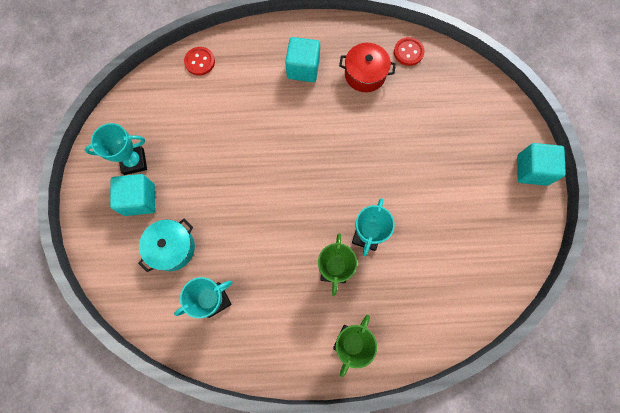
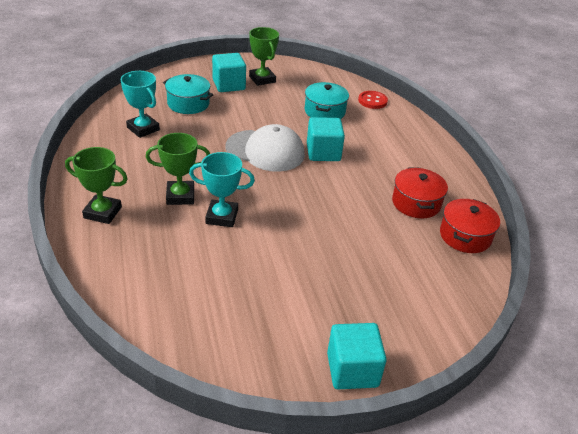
camera: 75 degrees right, 35 degrees down
(134, 162) = (262, 79): turquoise trophy -> green trophy
(212, 112) = (325, 111): none -> turquoise pot
(272, 182) = (265, 151): none -> white cap
(303, 68) = (399, 160): turquoise cube -> turquoise cube (323, 152)
(408, 52) = (465, 236): red button -> red pot

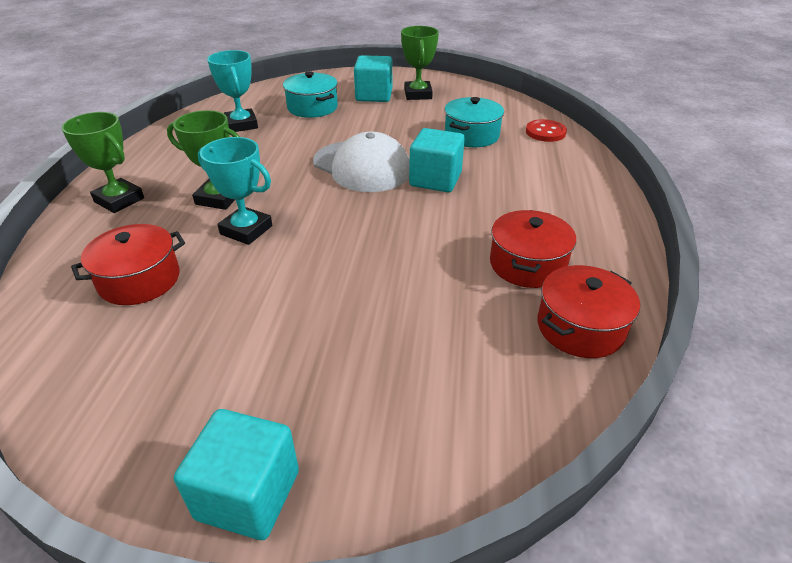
camera: 25 degrees right, 0 degrees up
(177, 269) = (139, 280): none -> red pot

